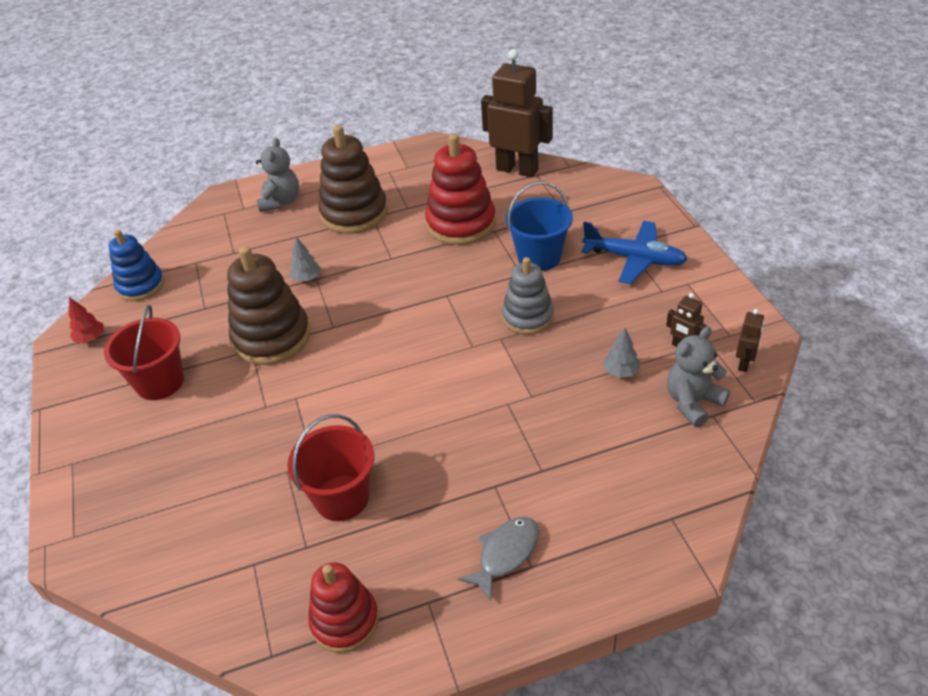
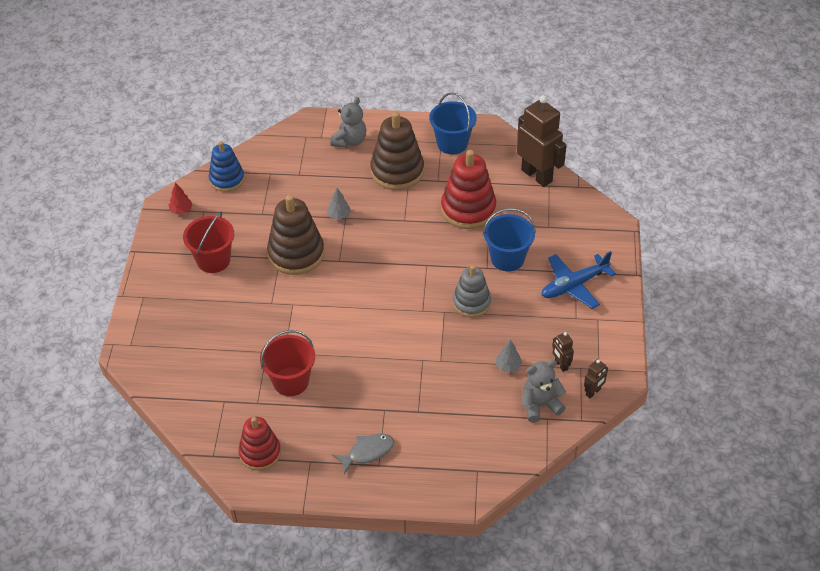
camera: 20 degrees right, 5 degrees up
(403, 169) = (452, 143): none -> blue bucket
(635, 259) = (574, 285): blue plane -> blue plane turned 105 degrees clockwise

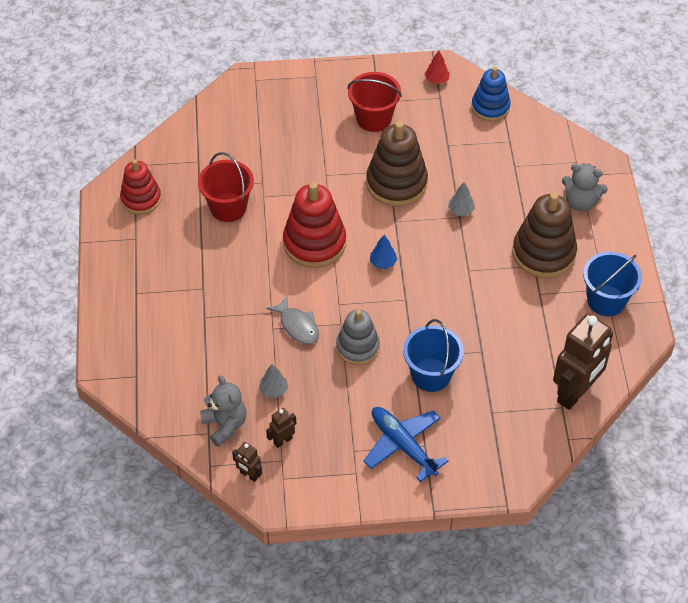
camera: 80 degrees right, 5 degrees up
(367, 452) = (149, 282): grey fish -> grey fish (297, 326)
(384, 274) = (383, 262): none -> blue tree
(468, 209) = (500, 328): red stacking toy -> red stacking toy (314, 243)

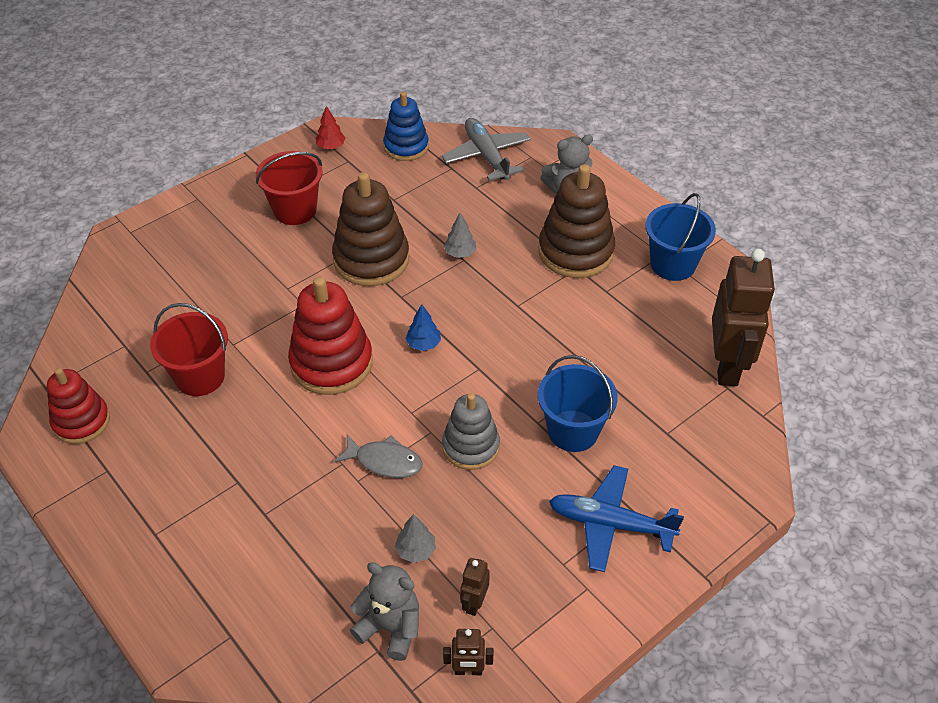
camera: 35 degrees left, 5 degrees down
(543, 144) = (486, 156): none -> grey plane

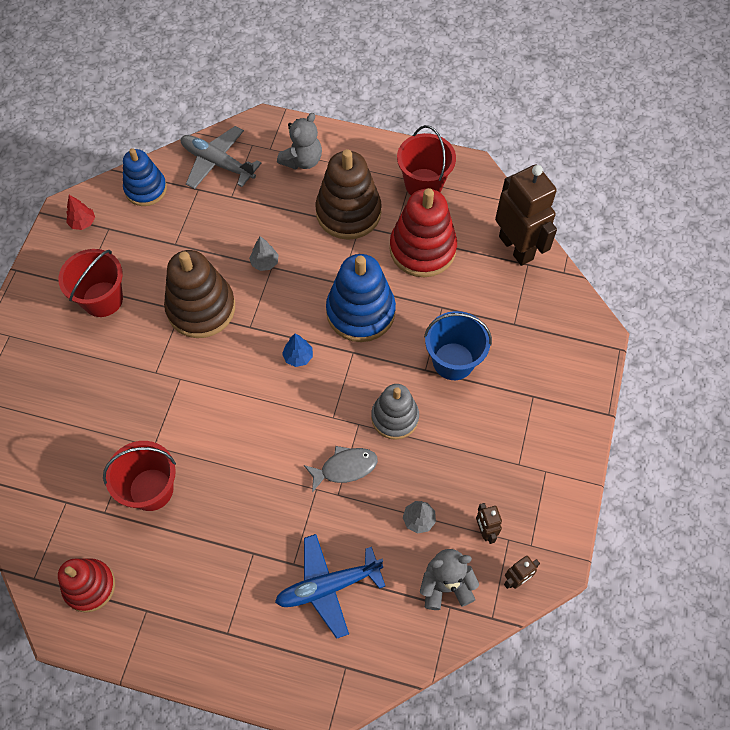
camera: 35 degrees left, 15 degrees up
(331, 363) = (243, 414): red stacking toy -> red stacking toy (422, 249)
(515, 339) = (360, 312): none -> blue stacking toy
(610, 524) = (526, 416): blue plane -> blue plane (328, 587)
(673, 264) = (423, 184): blue bucket -> red bucket

